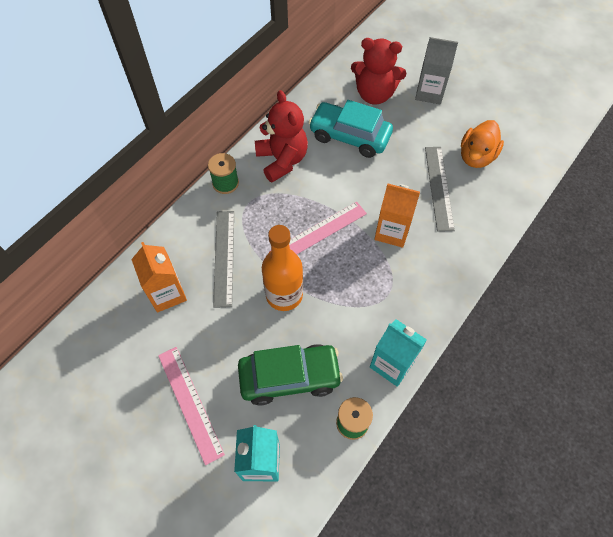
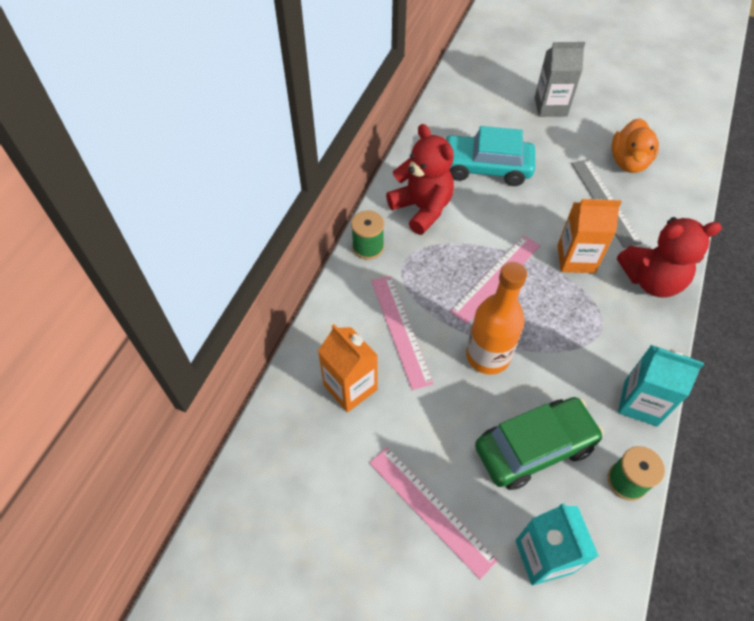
camera: 15 degrees left, 5 degrees down
(224, 257) = (401, 330): grey ruler -> pink ruler
(374, 94) = (493, 119): red teddy bear -> red teddy bear (651, 280)

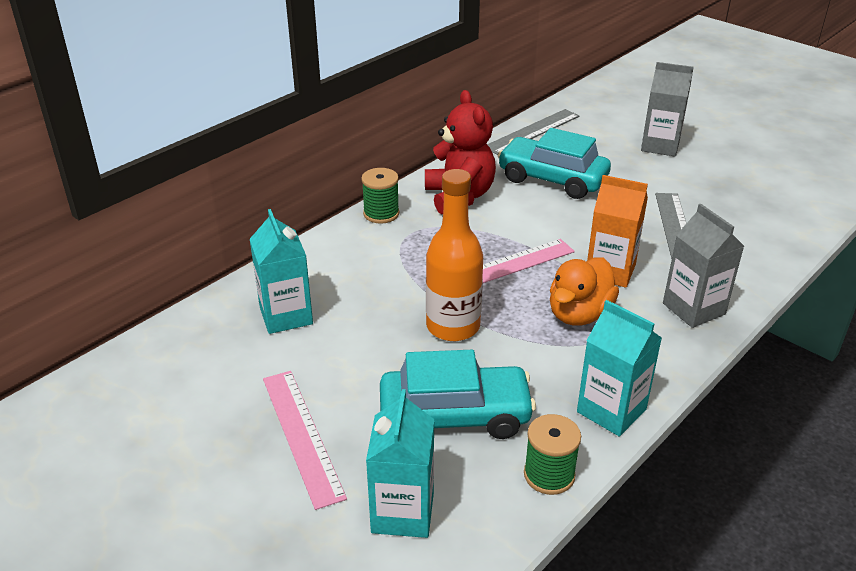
camera: 20 degrees right, 20 degrees down
(350, 387) = (286, 315): orange carton -> turquoise carton
(401, 330) = (371, 284): pink ruler -> none
(443, 115) = (532, 131): none -> grey ruler
(534, 448) = (455, 415): green car -> turquoise car
(628, 162) = (727, 205): orange duck -> orange duck (579, 314)
(651, 280) = (693, 309): red teddy bear -> grey carton

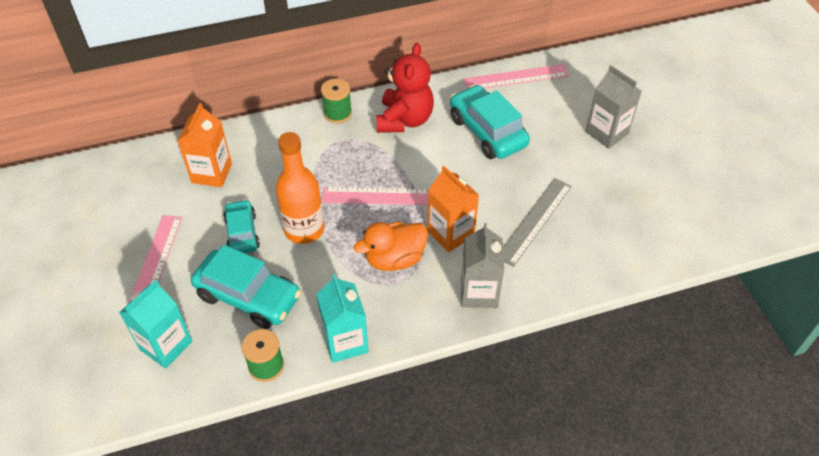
camera: 30 degrees right, 15 degrees up
(286, 315) = (211, 173): turquoise carton -> orange carton
(383, 357) = (242, 233): none -> turquoise car
(532, 131) = (516, 77): grey ruler -> pink ruler

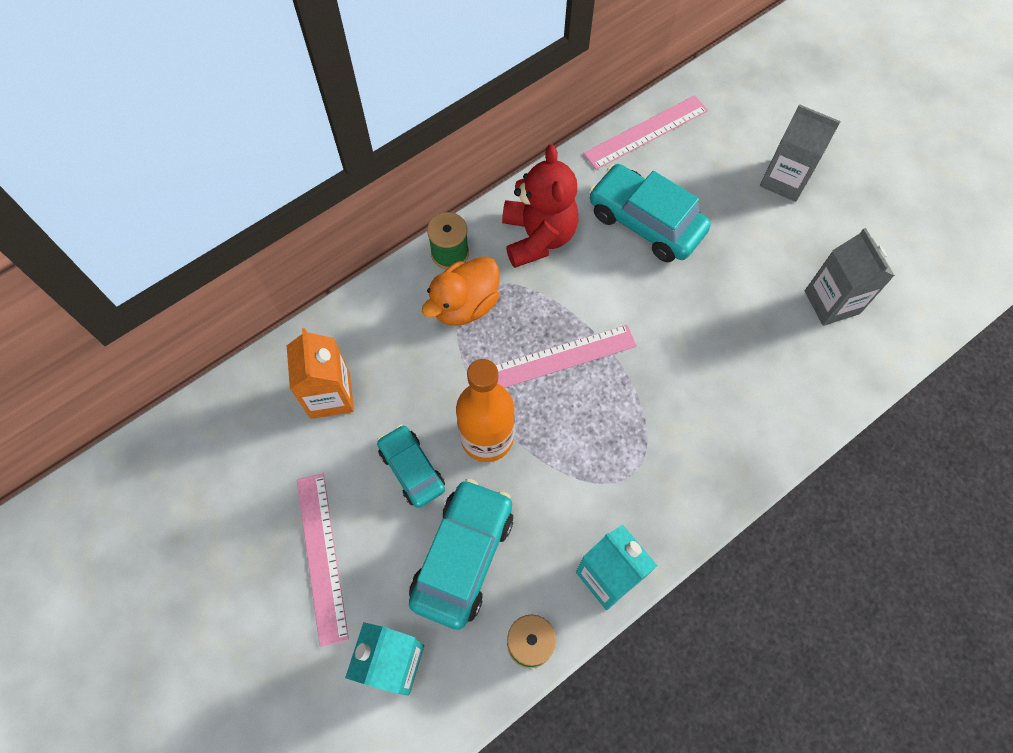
camera: 20 degrees left, 15 degrees up
(248, 296) = (463, 557): turquoise car -> turquoise car turned 75 degrees counterclockwise
(394, 259) = (615, 441): orange duck -> orange duck (465, 305)
(450, 233) = (665, 382): orange carton -> none
(479, 292) = (732, 452): grey carton -> grey carton (831, 302)
(534, 221) = (754, 331): grey ruler -> none

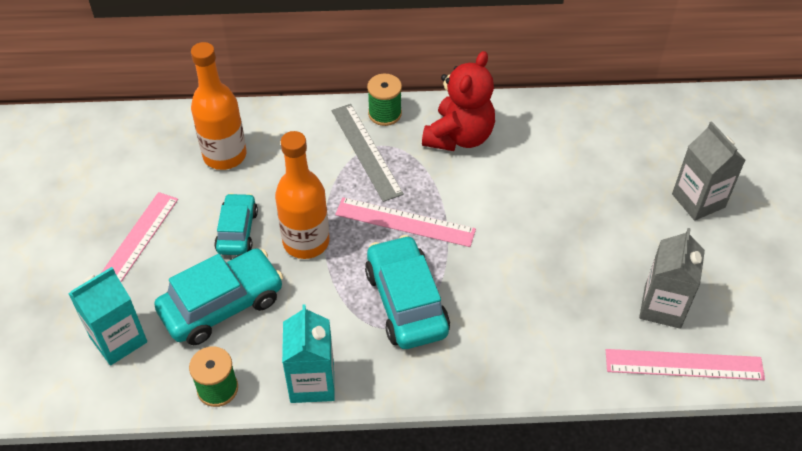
camera: 35 degrees right, 15 degrees down
(330, 395) = (225, 155): orange carton -> orange bottle
(465, 305) = (366, 151): orange duck -> grey ruler
(645, 222) = (552, 170): turquoise car -> turquoise car (406, 302)
(646, 132) = (607, 111): pink ruler -> pink ruler (684, 365)

